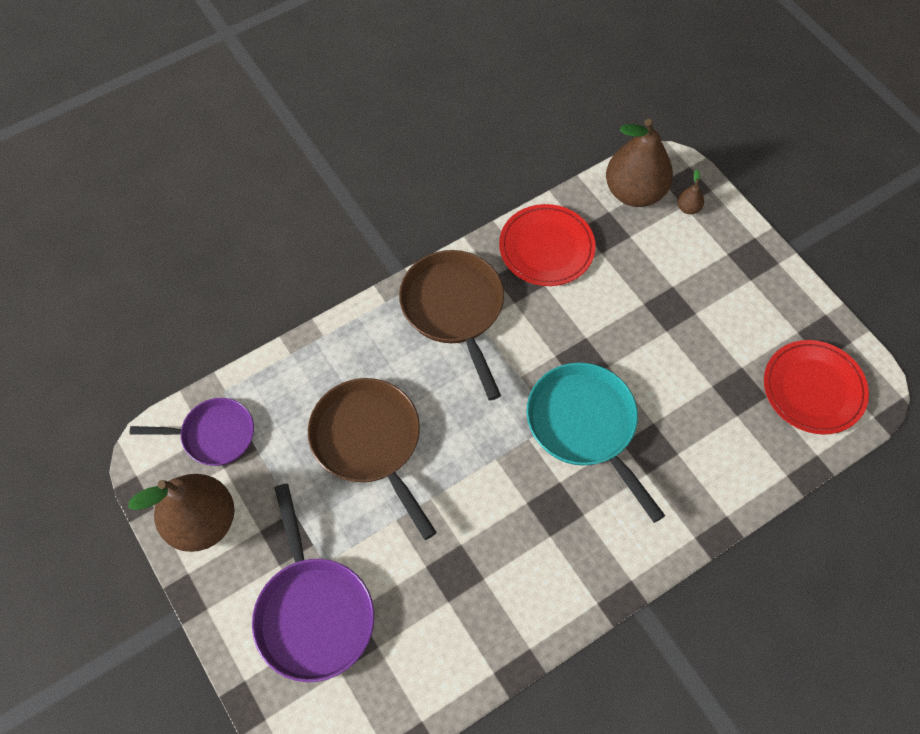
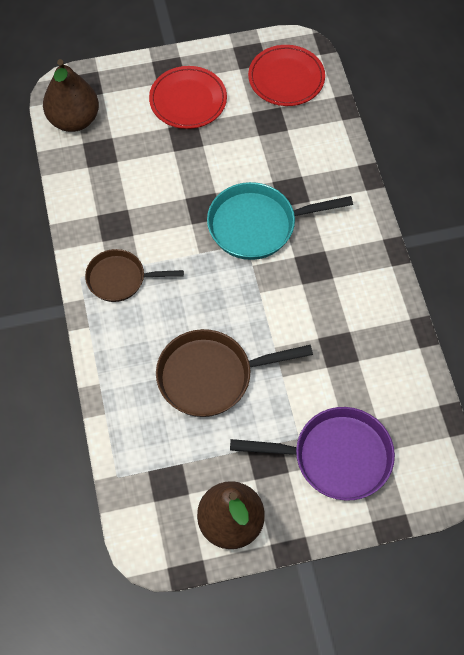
camera: 70 degrees left, 0 degrees up
(213, 435) = (155, 495): purple pan -> none
(454, 310) = (120, 279): brown pan -> brown pan, size x0.65
(546, 248) = (95, 196): red plate -> red plate (188, 100)
(688, 208) = (106, 91): brown pear -> none

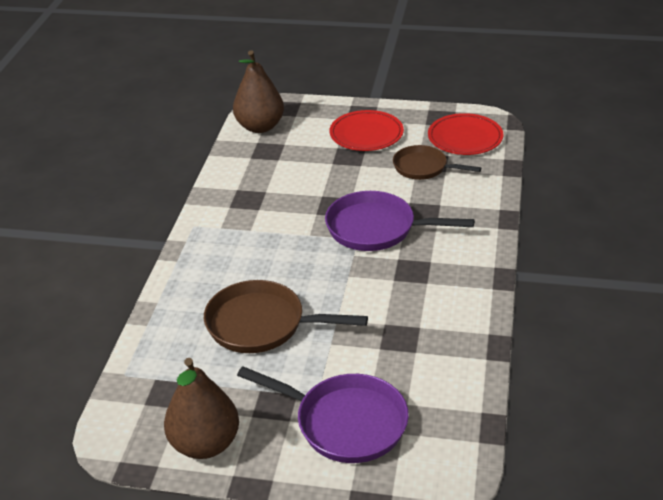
camera: 25 degrees right, 25 degrees down
(120, 279) = (227, 235): brown pan -> brown pan (423, 167)
(258, 225) = (377, 228): turquoise pan -> purple pan

